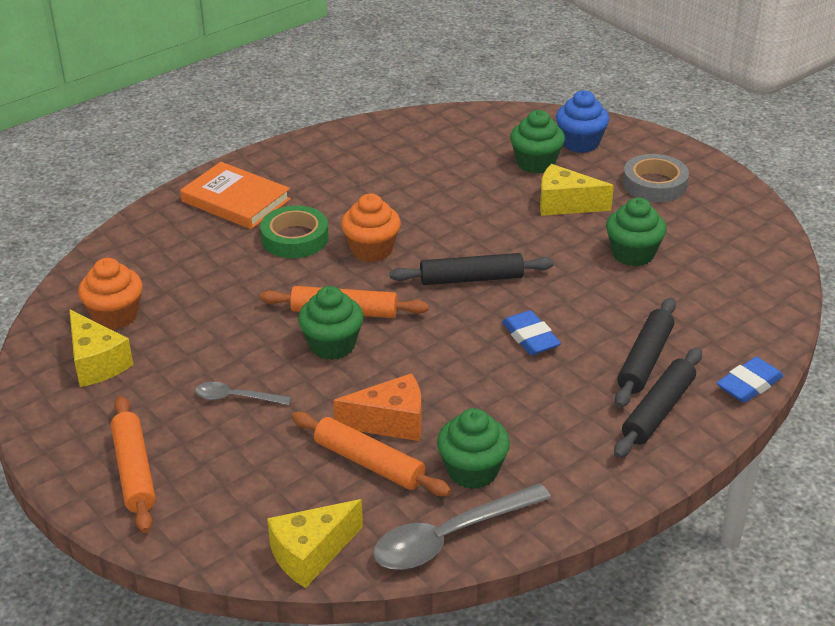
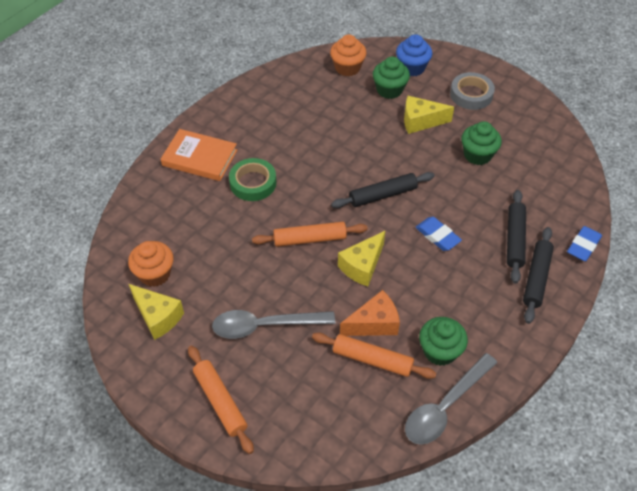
camera: 15 degrees left, 15 degrees up
(236, 398) = (265, 326): grey spoon -> grey spoon, size x1.85
(311, 554) = (362, 441): yellow cheese -> yellow cheese (362, 266)
(332, 345) = (312, 268): green cupcake -> none
(371, 250) = (308, 183): orange cupcake -> orange cupcake (347, 68)

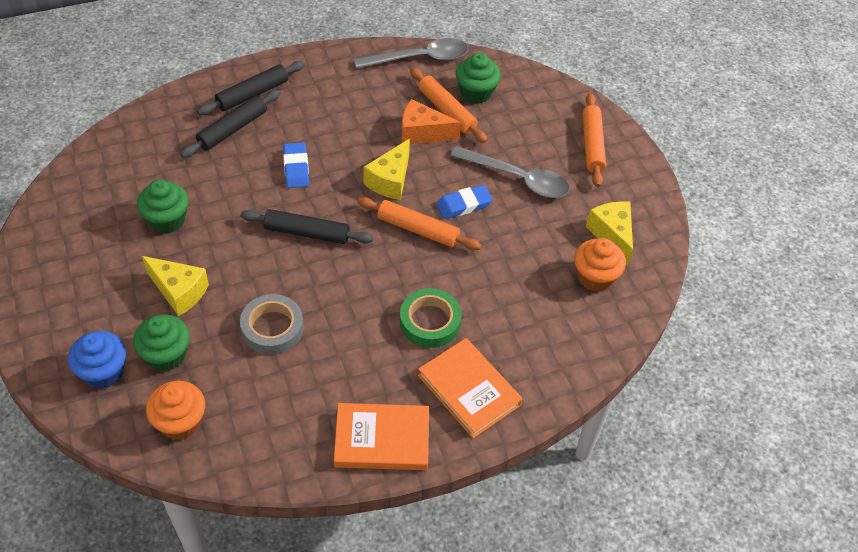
camera: 150 degrees left, 0 degrees up
(233, 111) = (382, 439): none -> orange book
(362, 266) = (390, 180): yellow cheese -> yellow cheese turned 135 degrees clockwise
(440, 351) = (388, 89): green cupcake -> green cupcake (476, 92)
(471, 94) = (84, 292): grey tape -> grey tape (272, 328)
(583, 246) = (182, 94): blue eraser -> blue eraser (464, 205)

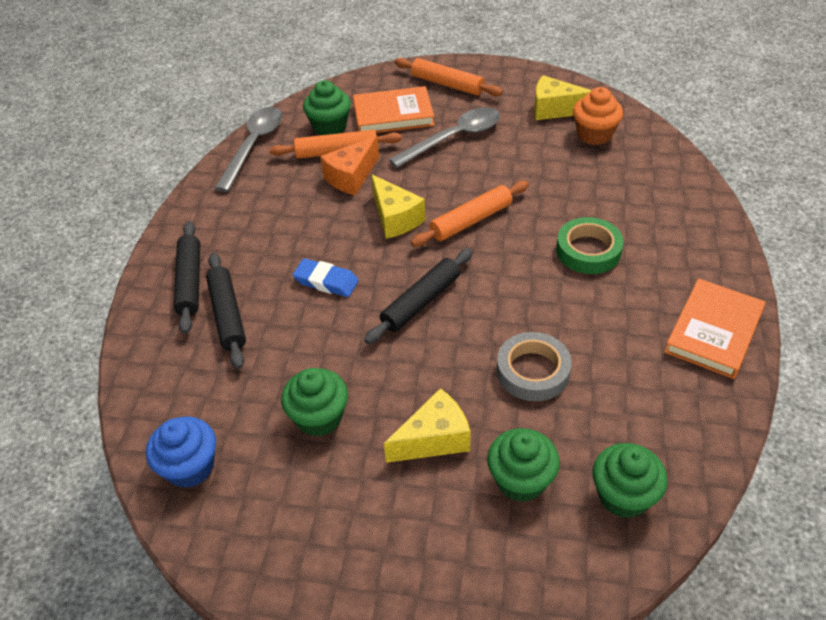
camera: 55 degrees left, 5 degrees down
(103, 372) = (514, 554): blue cupcake -> blue cupcake (190, 467)
(180, 422) = (623, 496): orange cupcake -> green cupcake
(464, 205) = (461, 181): blue eraser -> none
(469, 390) = (681, 252): orange book -> orange book (393, 114)

